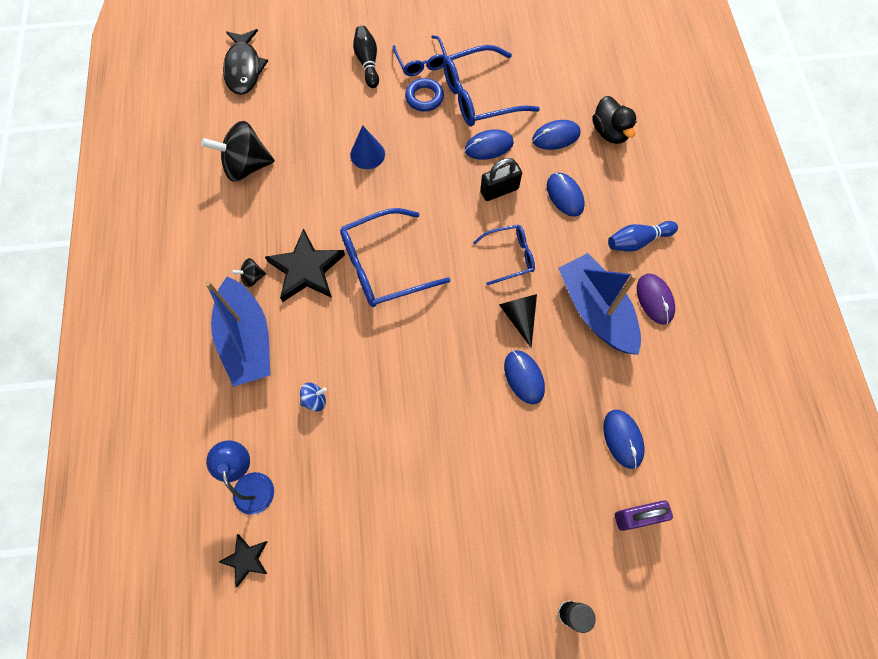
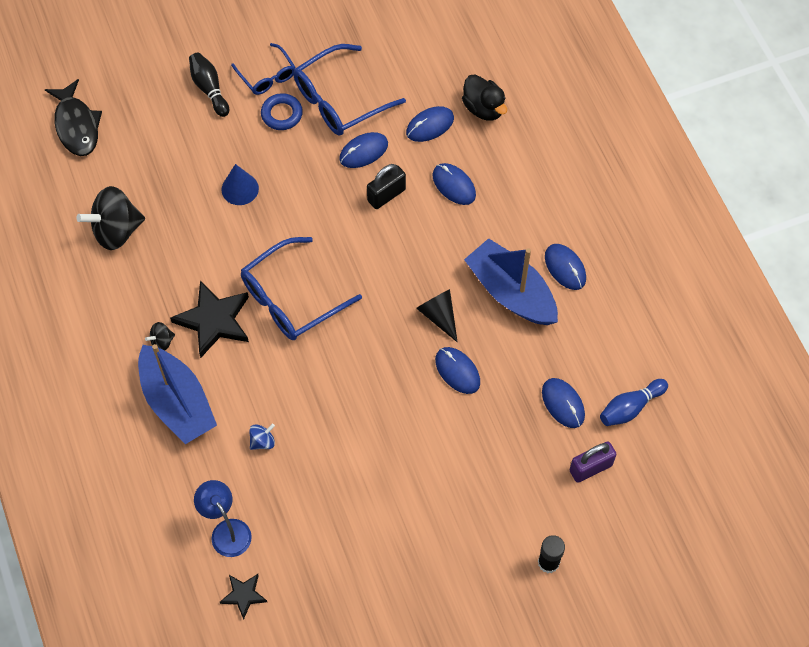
camera: 15 degrees left, 5 degrees down
(509, 257) = (414, 260): blue glasses -> none
(637, 241) = (536, 214): blue bowling pin -> blue bowling pin (630, 407)
(654, 299) = (565, 268): purple mouse -> blue mouse

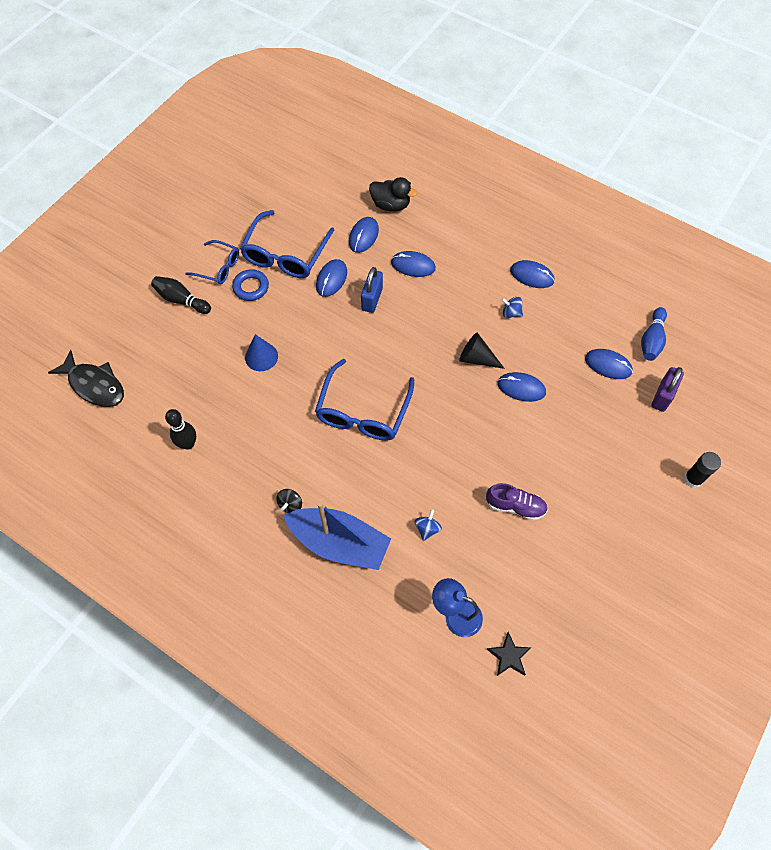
camera: 35 degrees left, 0 degrees up
(116, 230) = (188, 444): black spinning top -> black bowling pin
(214, 320) = (318, 463): black star -> none
(358, 474) = (515, 506): none -> purple shoe
(386, 195) = (372, 299): black padlock -> blue padlock
(511, 292) = (511, 313): blue boat -> blue spinning top

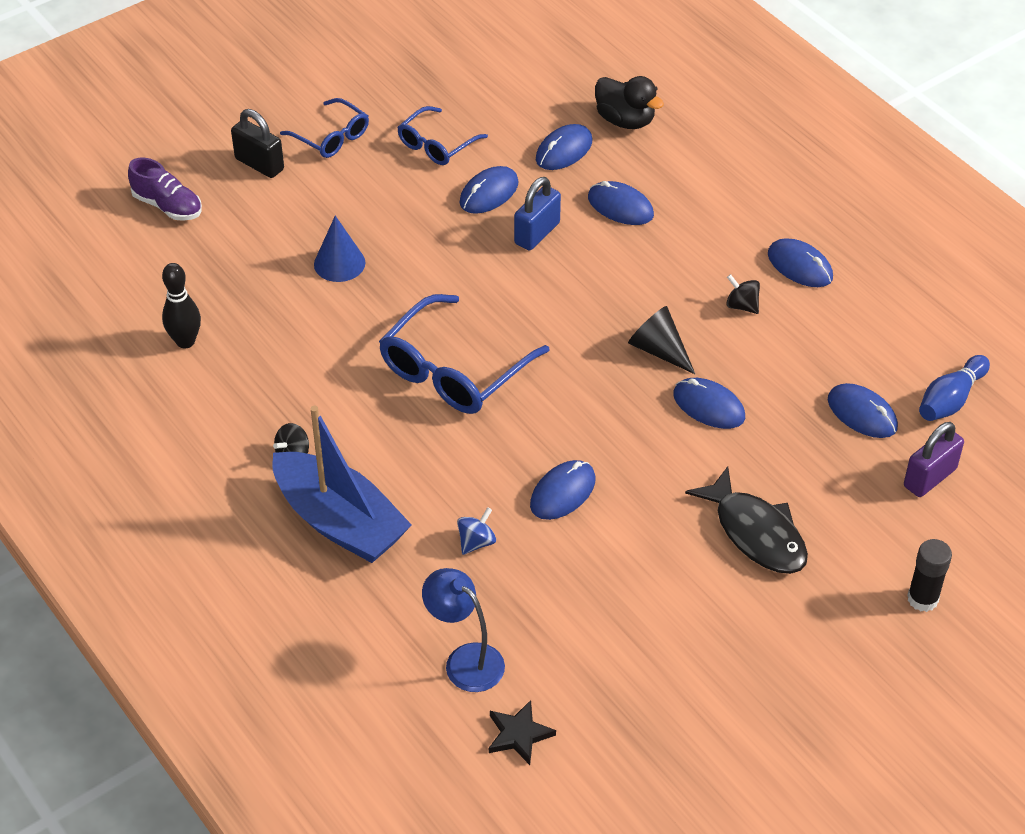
camera: 20 degrees right, 15 degrees down
(94, 385) = (91, 236): black fish -> black fish (756, 533)
(181, 300) = (259, 164): black bowling pin -> black padlock
(251, 287) = (366, 173): blue ring -> none
(286, 254) = (437, 144): blue glasses -> blue glasses, size x0.59
(463, 476) = (563, 492): none -> blue mouse
(511, 313) = (742, 306): blue spinning top -> black spinning top
(515, 506) = (623, 552): purple shoe -> purple shoe (167, 206)

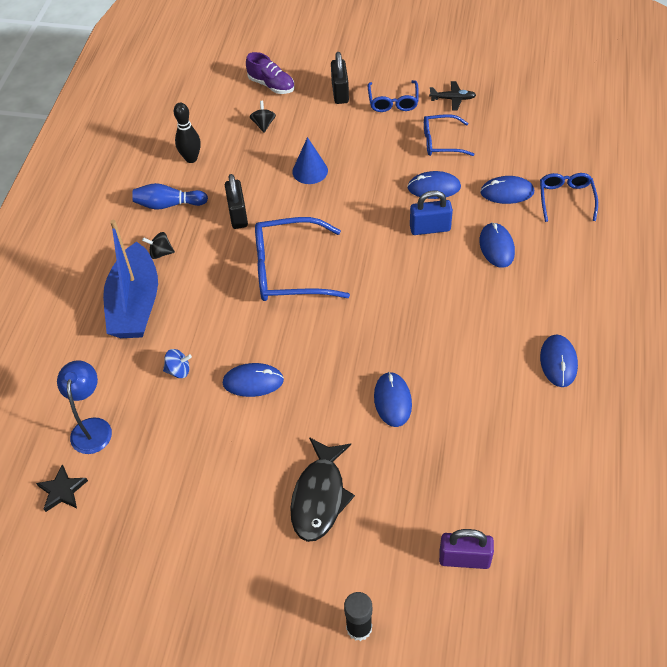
camera: 50 degrees right, 5 degrees up
(167, 206) = (271, 85): purple shoe -> purple shoe turned 45 degrees counterclockwise
(323, 359) = (238, 215): none -> black padlock
(390, 95) = (453, 99): none -> black plane
(625, 120) = (566, 199): black duck -> blue glasses
(659, 350) = (408, 345): black cone -> none
(742, 306) = (490, 358): black spinning top -> black spinning top (263, 124)
(862, 413) = (476, 482): blue mouse -> none
(950, 400) = (544, 523): blue bowling pin -> blue bowling pin (168, 204)

